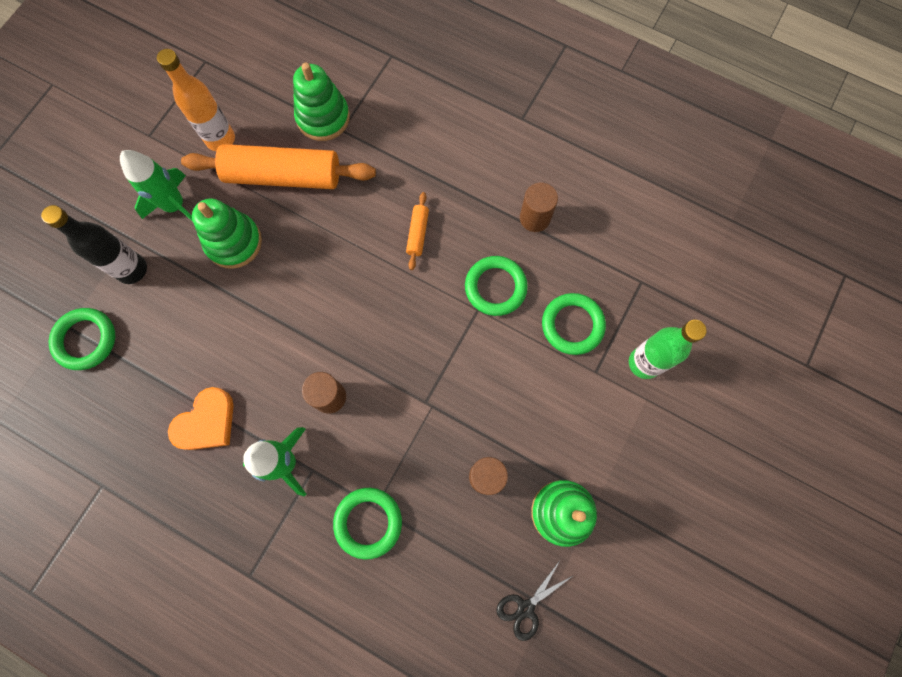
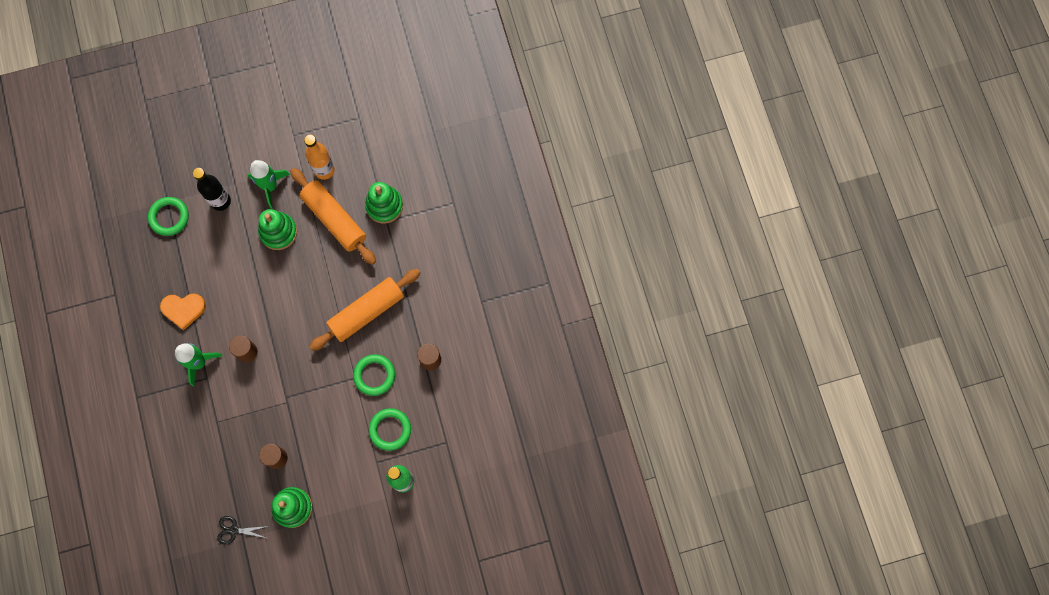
camera: 45 degrees right, 0 degrees up
(368, 522) = (207, 425): green ring -> none
(418, 233) = (367, 312): orange rolling pin -> orange rolling pin, size x2.34

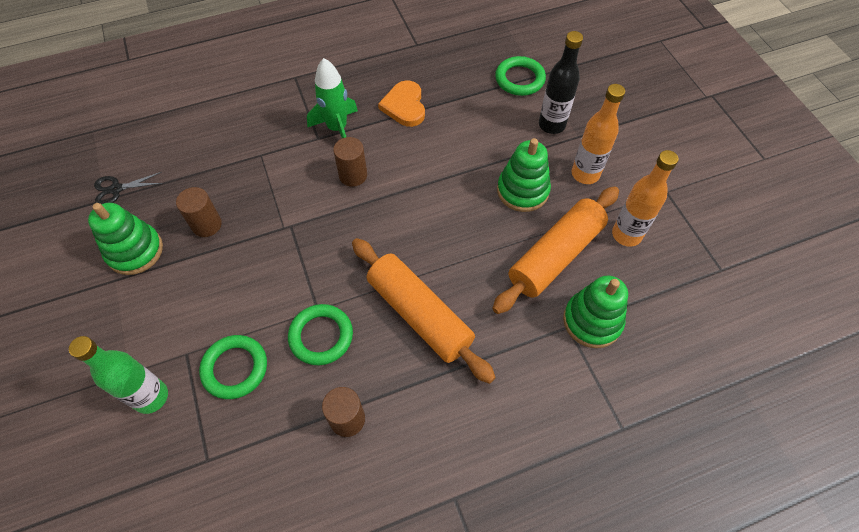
camera: 85 degrees right, 15 degrees down
(234, 530) = (116, 189): black scissors -> black scissors turned 105 degrees counterclockwise
(270, 186) = (585, 174): green rocket -> orange bottle

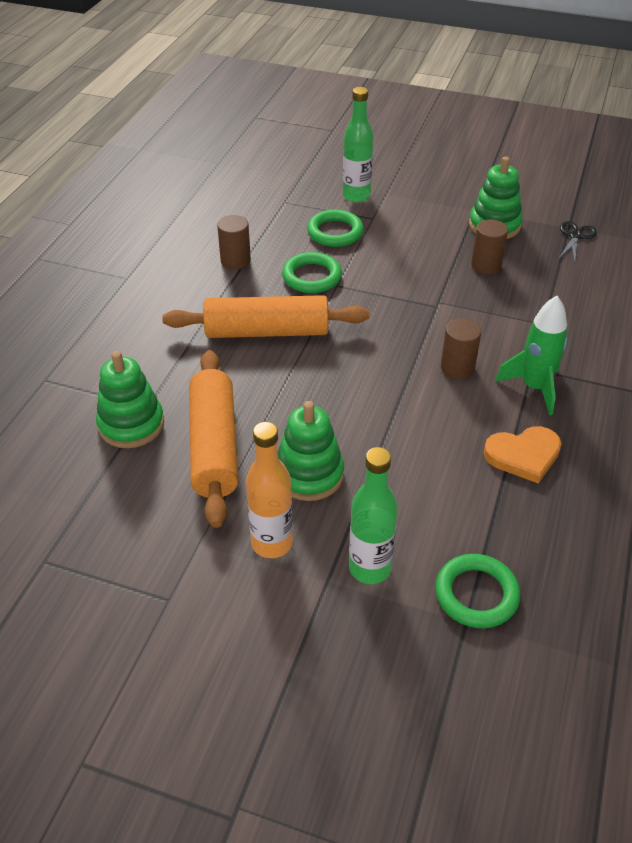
camera: 130 degrees right, 15 degrees down
(404, 106) = (523, 455): orange heart -> orange heart turned 135 degrees clockwise
(551, 125) = (369, 568): black bottle -> green bottle
(626, 234) = (169, 517): orange bottle -> none

